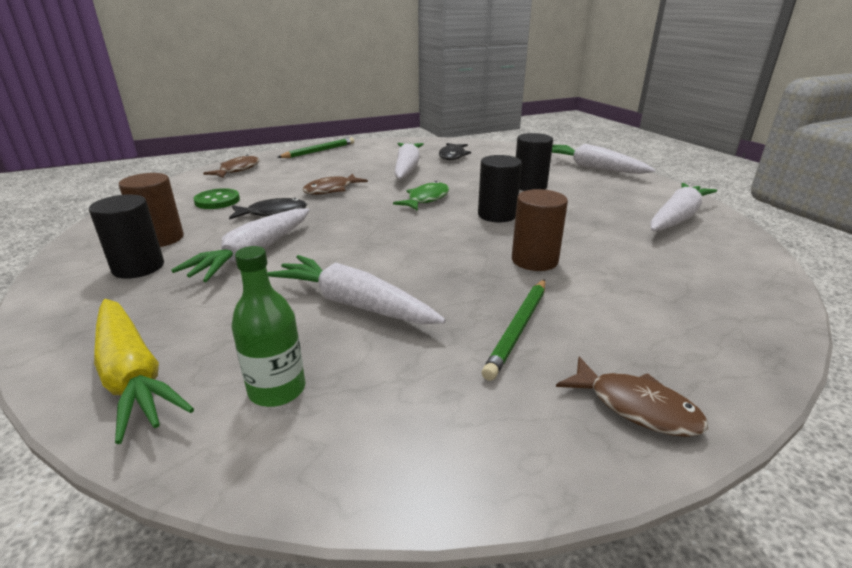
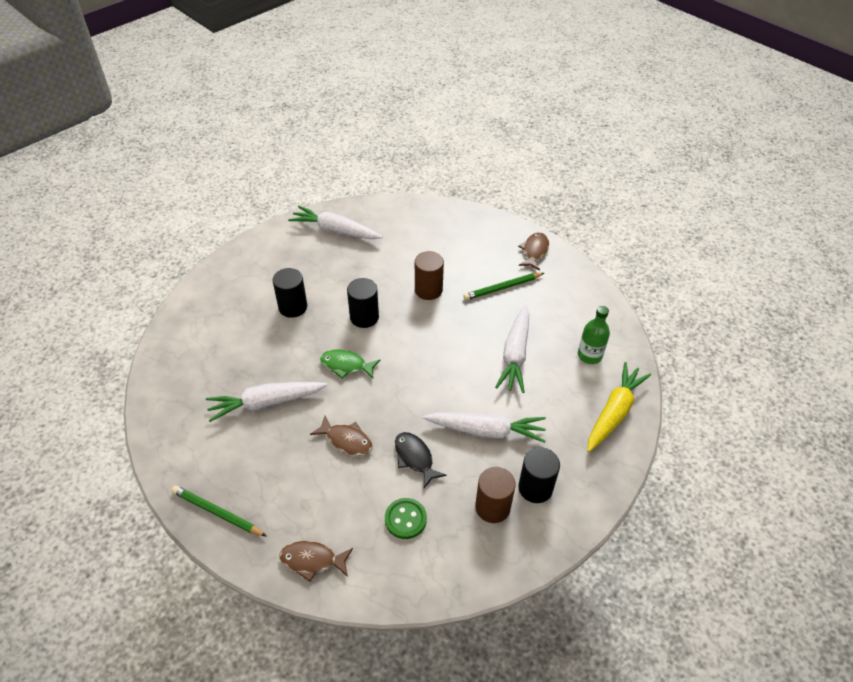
camera: 110 degrees left, 20 degrees up
(452, 156) = (212, 377): black fish -> none
(518, 329) = (502, 288): green pencil -> green pencil turned 150 degrees clockwise
(592, 168) = (231, 272): white carrot -> none

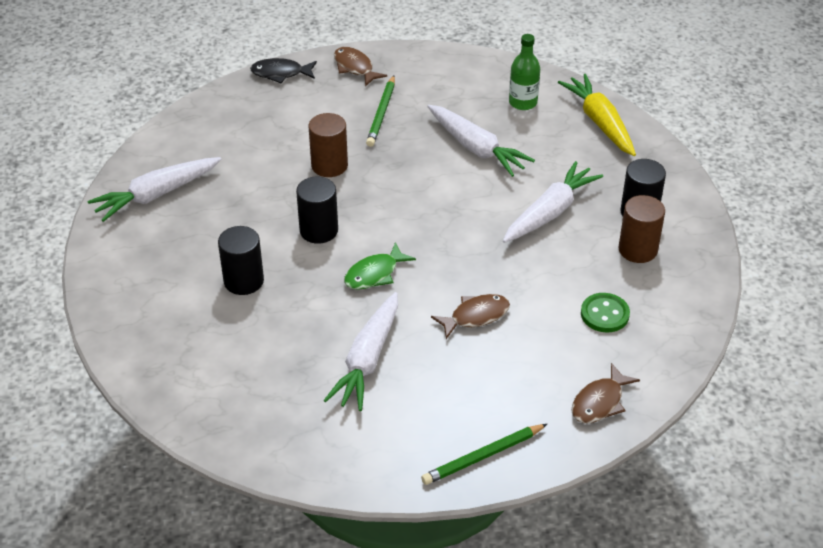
camera: 55 degrees left, 5 degrees down
(415, 458) = (540, 276): black fish -> black fish (280, 73)

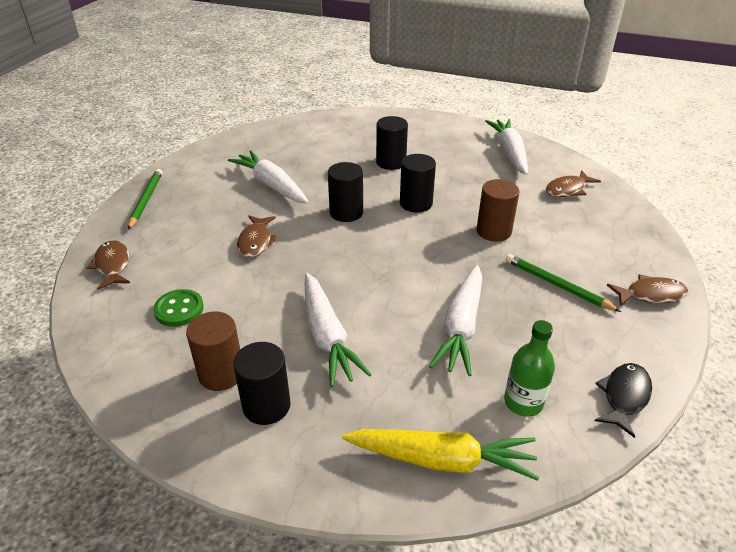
camera: 120 degrees right, 5 degrees down
(215, 137) = (568, 189): none -> brown fish
(280, 73) = (655, 246): black fish -> black fish (624, 397)
(374, 274) = (346, 212): green fish -> black cylinder
(476, 148) = (461, 327): white carrot -> white carrot turned 60 degrees counterclockwise

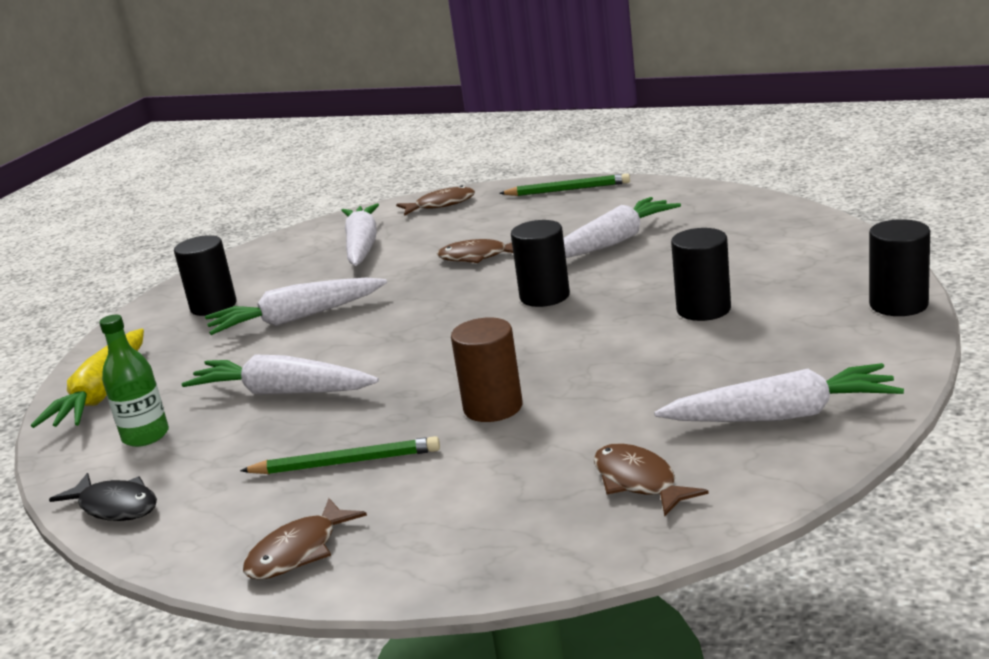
camera: 95 degrees right, 15 degrees down
(179, 309) = (362, 246): green button -> white carrot
(221, 373) = (263, 280): brown cylinder -> none
(416, 203) = (573, 341): black cylinder -> black cylinder (898, 304)
(557, 285) = (346, 462): green pencil -> green pencil turned 45 degrees clockwise
(651, 295) = (298, 551): brown fish -> brown fish turned 45 degrees clockwise

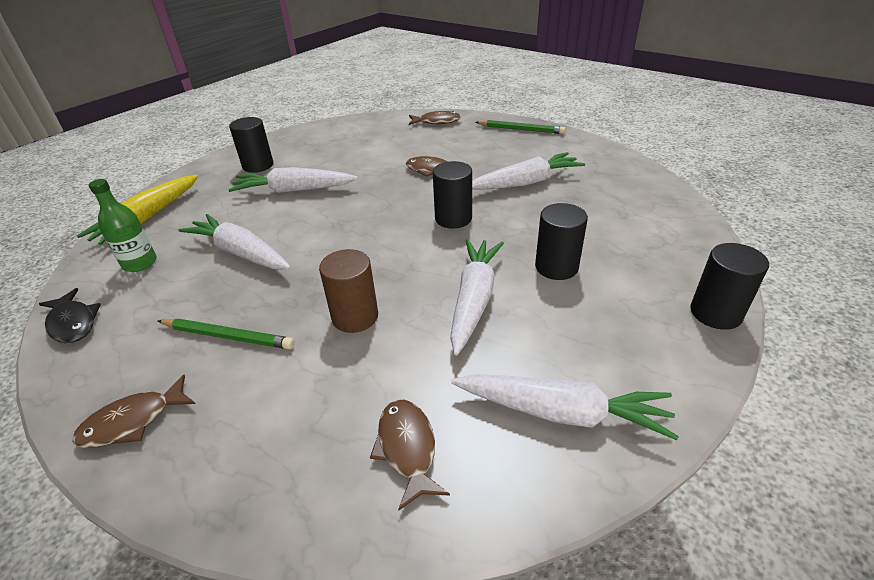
camera: 15 degrees right, 15 degrees up
(362, 246) = (371, 142): white carrot -> white carrot (474, 299)

